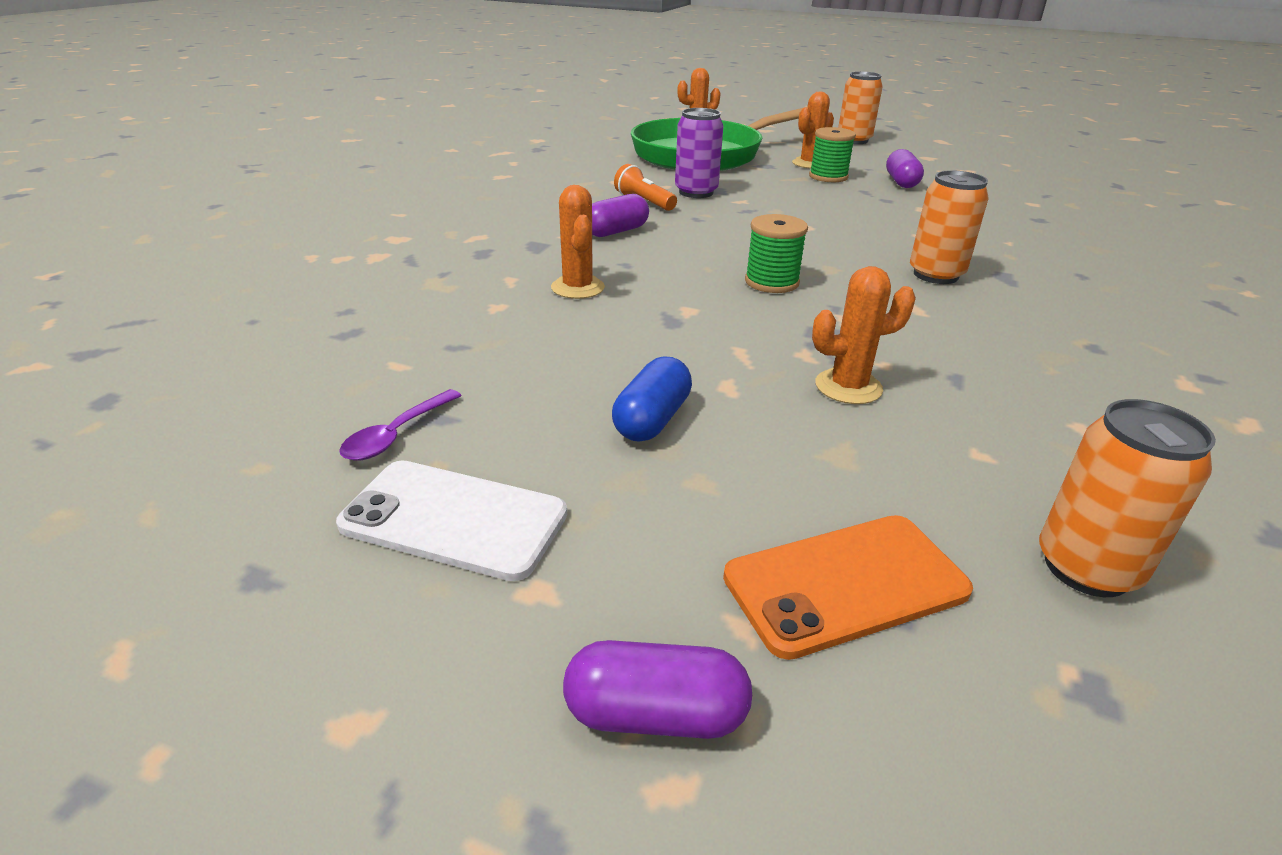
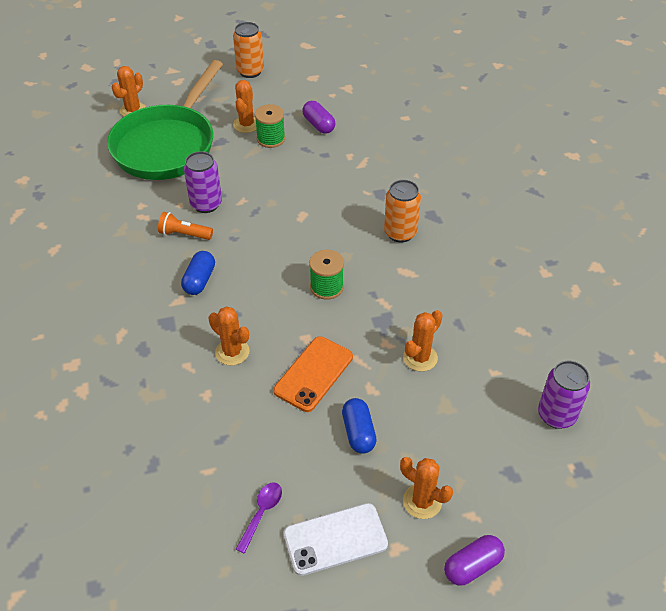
camera: 35 degrees left, 15 degrees up
(397, 435) = (261, 513): purple spoon -> purple spoon turned 150 degrees counterclockwise
(616, 231) = (199, 280): purple capsule -> blue capsule
(663, 551) = (422, 501): none -> orange cactus
(845, 584) = (490, 474): orange phone -> orange phone (313, 374)
(1086, 568) = (556, 415): orange can -> purple can

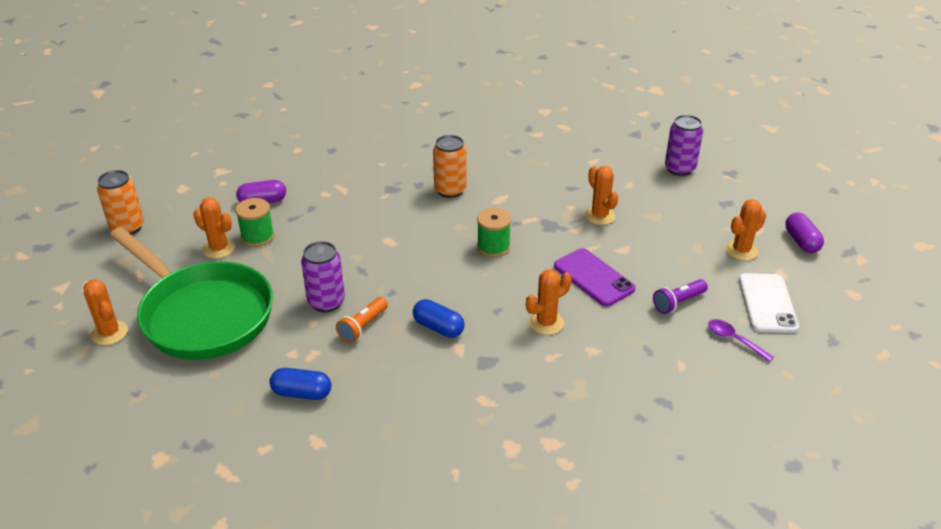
camera: 70 degrees left, 10 degrees down
(302, 453) = (678, 303): none -> purple flashlight
(313, 374) = (593, 277): orange phone -> purple phone
(358, 432) = (666, 267): blue capsule -> blue capsule (302, 393)

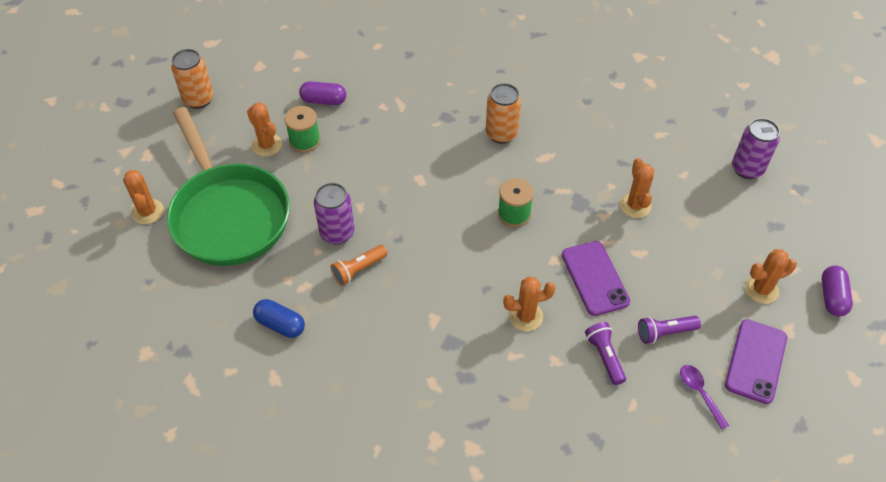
camera: 20 degrees right, 15 degrees up
(438, 327) = (425, 291): blue capsule -> none
(635, 334) = (604, 356): none -> purple flashlight
(767, 303) = (755, 361): white phone -> purple phone

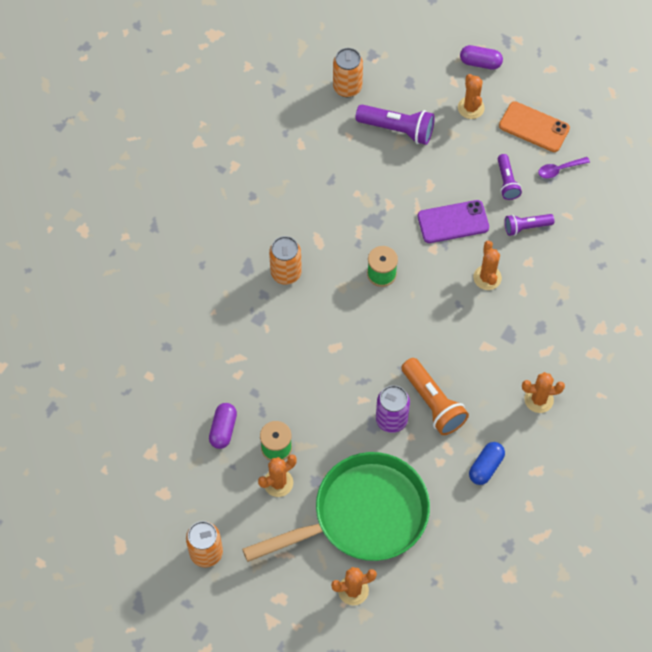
camera: 85 degrees left, 10 degrees up
(358, 270) = (433, 403): orange flashlight -> orange flashlight, size x1.64
(635, 205) = (380, 179): orange cactus -> orange cactus (539, 399)
(706, 218) = (397, 129): none -> purple flashlight
(747, 169) = (347, 87): purple can -> orange can
(755, 361) = (534, 127): purple phone -> orange phone

